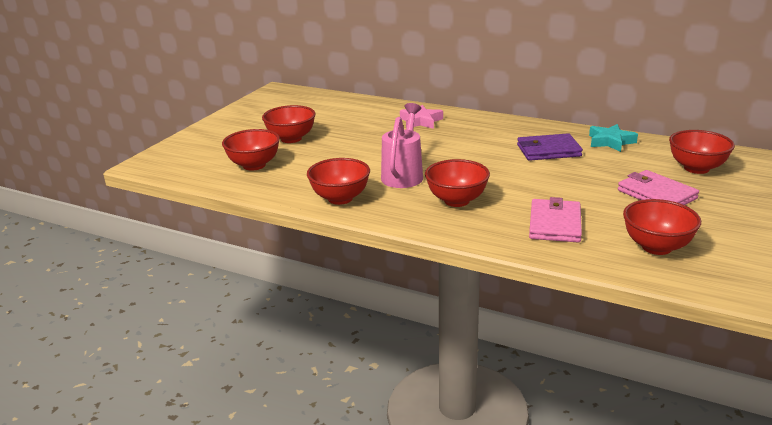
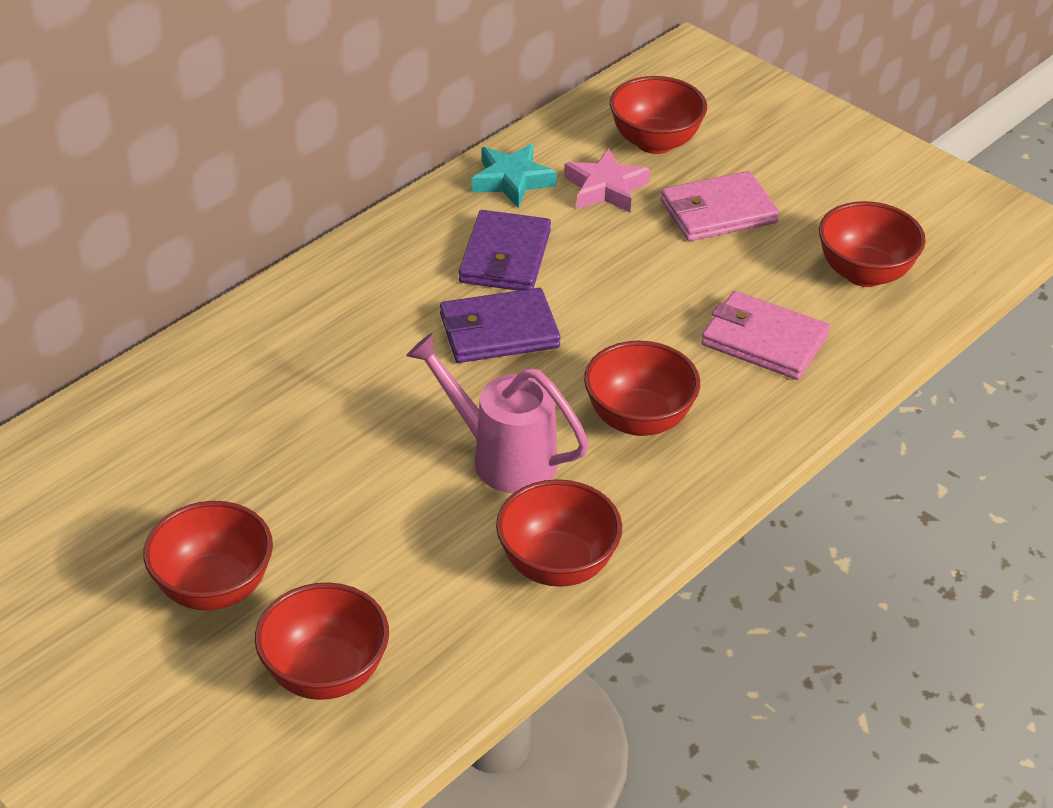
camera: 75 degrees left, 15 degrees up
(421, 121) = (260, 369): pink star -> pink star (605, 188)
(491, 159) = (499, 331): none -> purple wallet

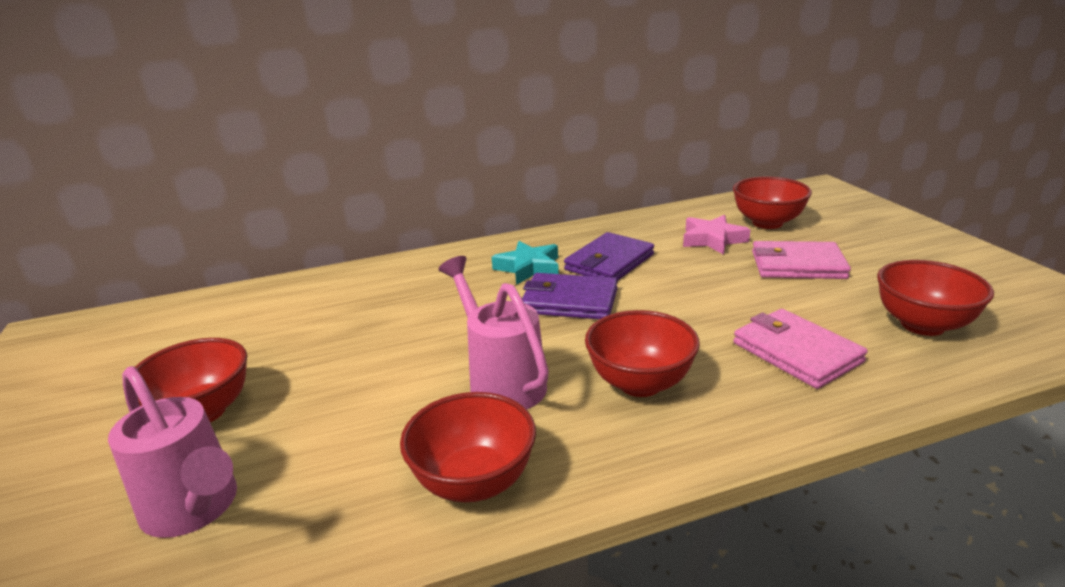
camera: 30 degrees right, 15 degrees down
(325, 674) = (195, 510): red bowl -> pink watering can
(512, 181) = (646, 227): turquoise star -> turquoise star (528, 268)

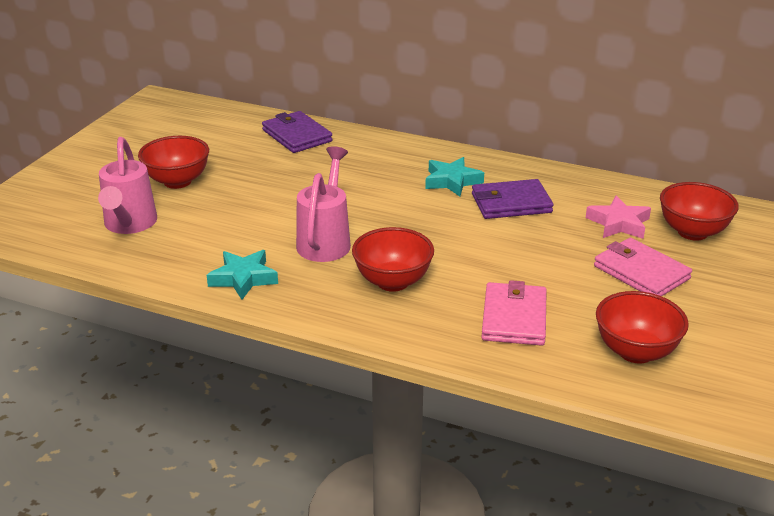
camera: 40 degrees right, 5 degrees up
(474, 482) = (243, 278): red bowl -> turquoise star
(569, 301) = (438, 216): purple wallet -> purple wallet (296, 136)

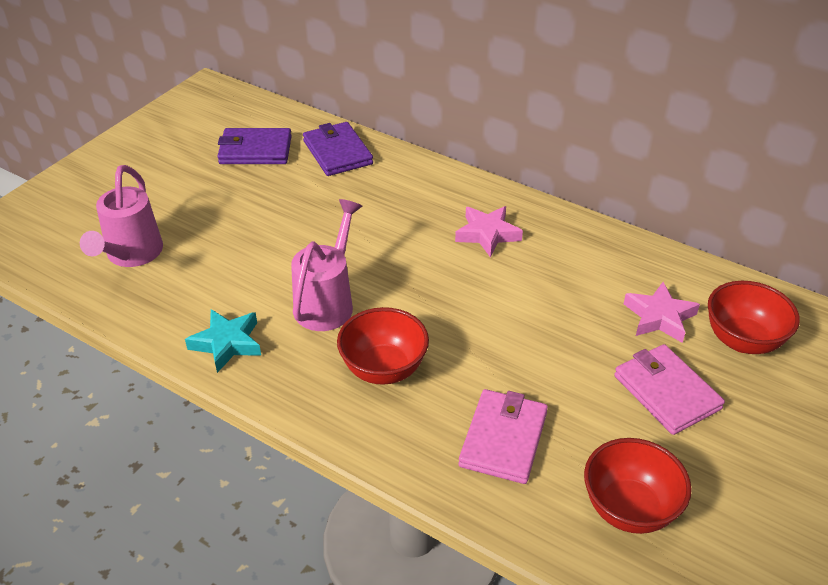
camera: 10 degrees right, 10 degrees up
(177, 181) = (196, 202): red bowl -> none
(452, 181) = (487, 234): turquoise star -> pink star
(511, 203) = (544, 273): purple wallet -> purple wallet (255, 150)

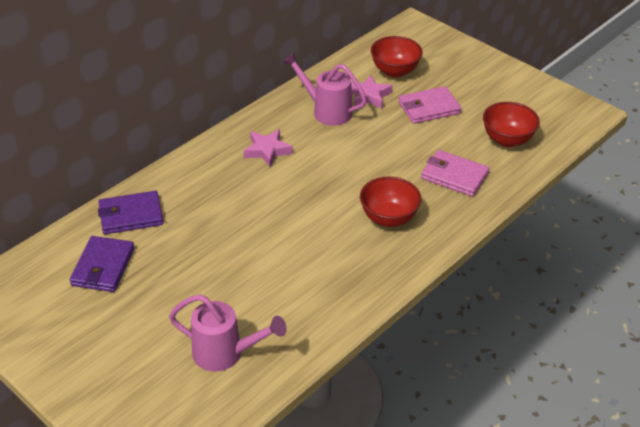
camera: 80 degrees left, 0 degrees up
(227, 343) = (347, 295): turquoise star -> none
(327, 302) = (317, 239): pink watering can -> pink watering can (326, 111)

